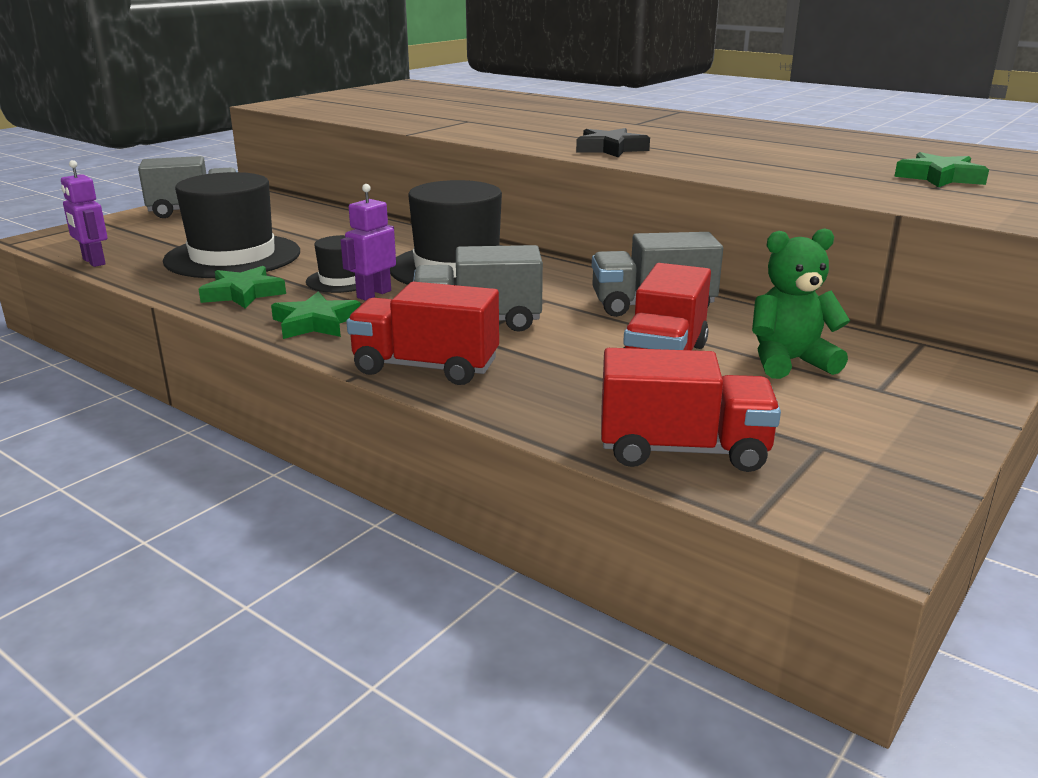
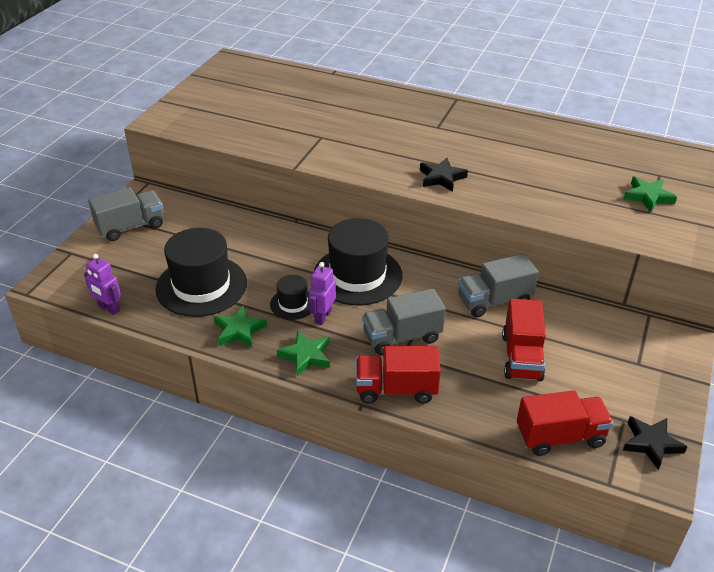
camera: 15 degrees left, 15 degrees up
(789, 362) = (587, 346): green teddy bear -> none
(867, 482) = (651, 443): none -> black star

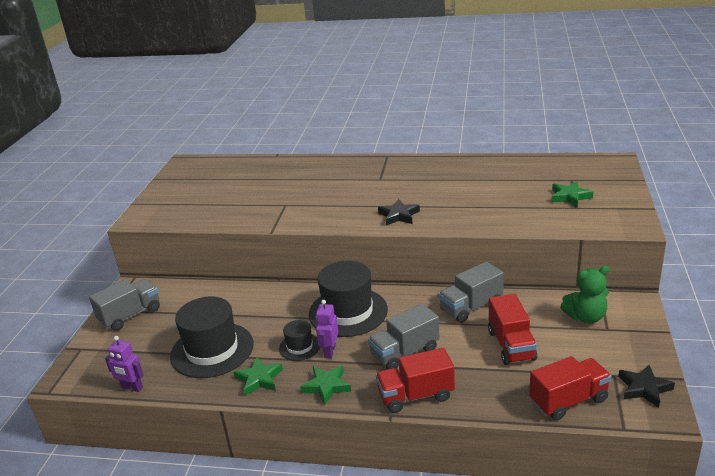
camera: 10 degrees left, 10 degrees down
(619, 343) = (586, 317): none -> green teddy bear

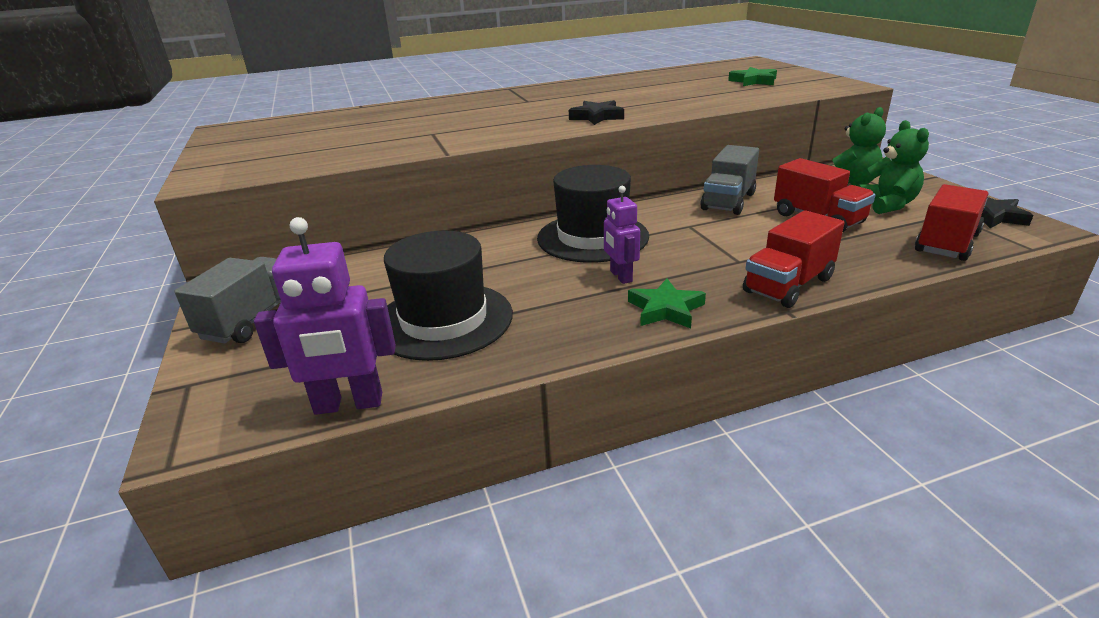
camera: 30 degrees left, 0 degrees up
(132, 388) = (348, 404): purple robot -> purple robot, size x1.60
(259, 379) = (559, 330): green star -> none
(299, 347) = (573, 282): black hat -> none
(405, 352) = (714, 253): grey truck -> none
(581, 349) = (887, 205): none -> green teddy bear

